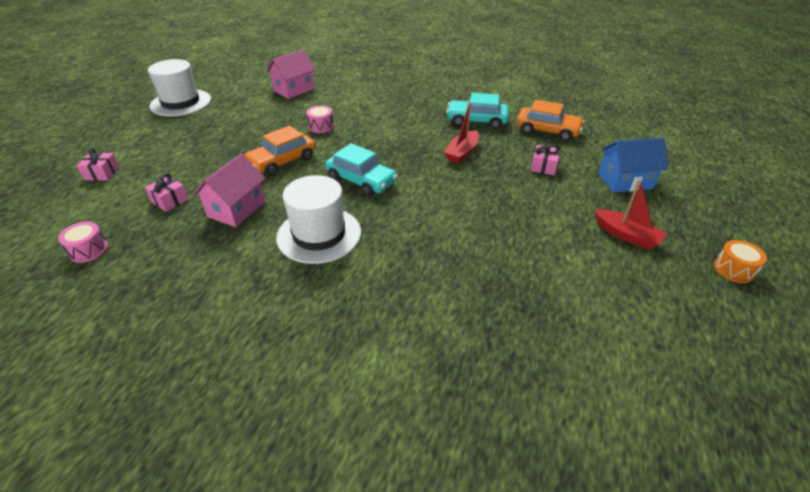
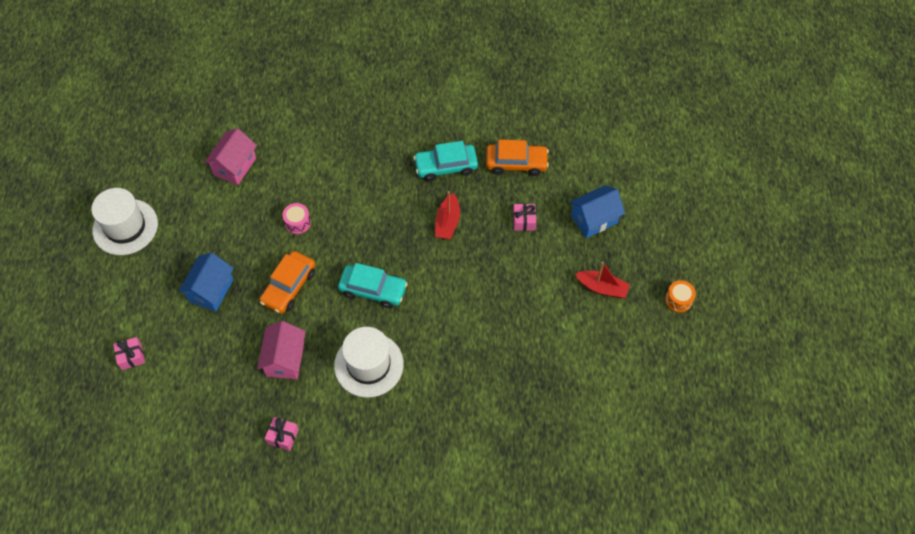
camera: 20 degrees left, 20 degrees up
(89, 250) = (195, 442): pink drum -> none
(170, 200) = (220, 368): pink gift -> pink gift (283, 436)
(212, 149) = (211, 290): none -> blue house

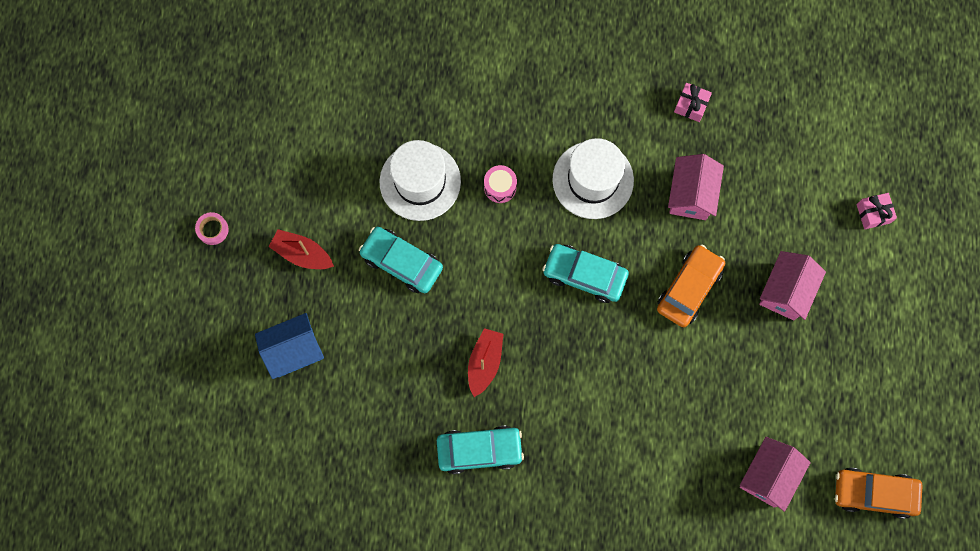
camera: 175 degrees left, 15 degrees up
(125, 227) = (905, 392): white hat -> white hat (420, 181)
(211, 290) = (785, 291): blue house -> pink house
(298, 223) = (680, 379): pink drum -> pink drum (500, 187)
(516, 163) = (383, 447): orange car -> orange car (874, 493)
(521, 287) = (401, 262): none -> turquoise car
(524, 221) = (385, 356): pink gift -> none
(678, 300) = (213, 230): orange drum -> pink tape

